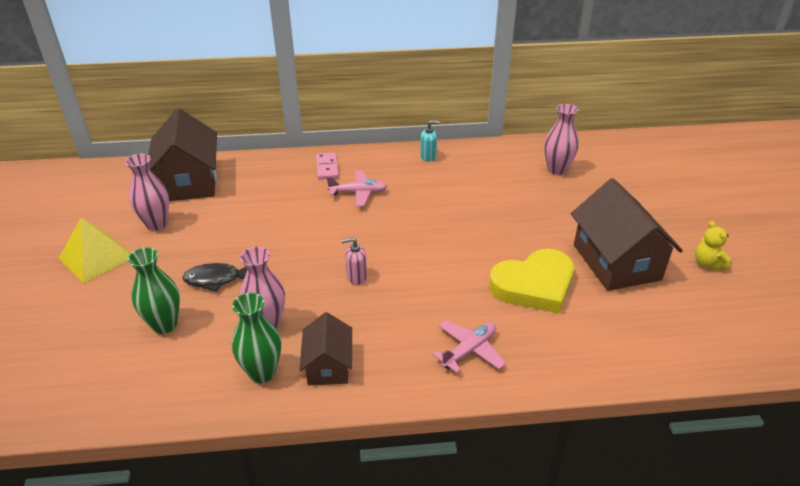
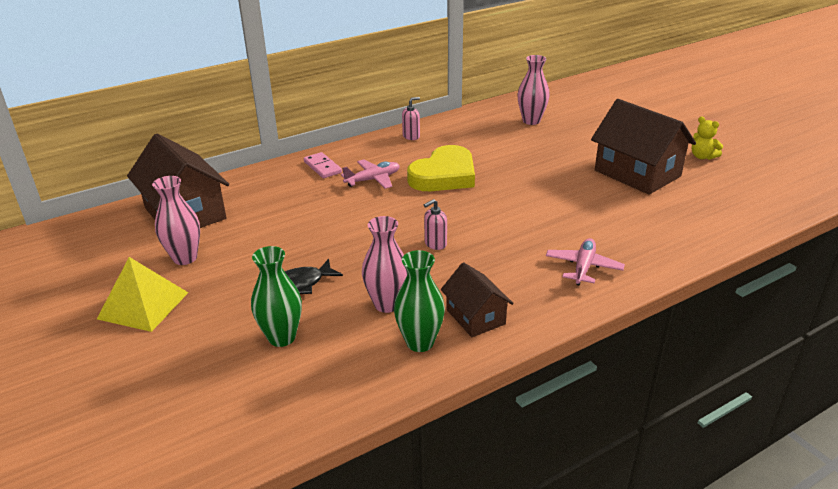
camera: 25 degrees left, 5 degrees down
(428, 156) = (411, 136): turquoise soap dispenser -> pink soap dispenser
(534, 285) = (590, 206): yellow heart -> yellow heart (444, 175)

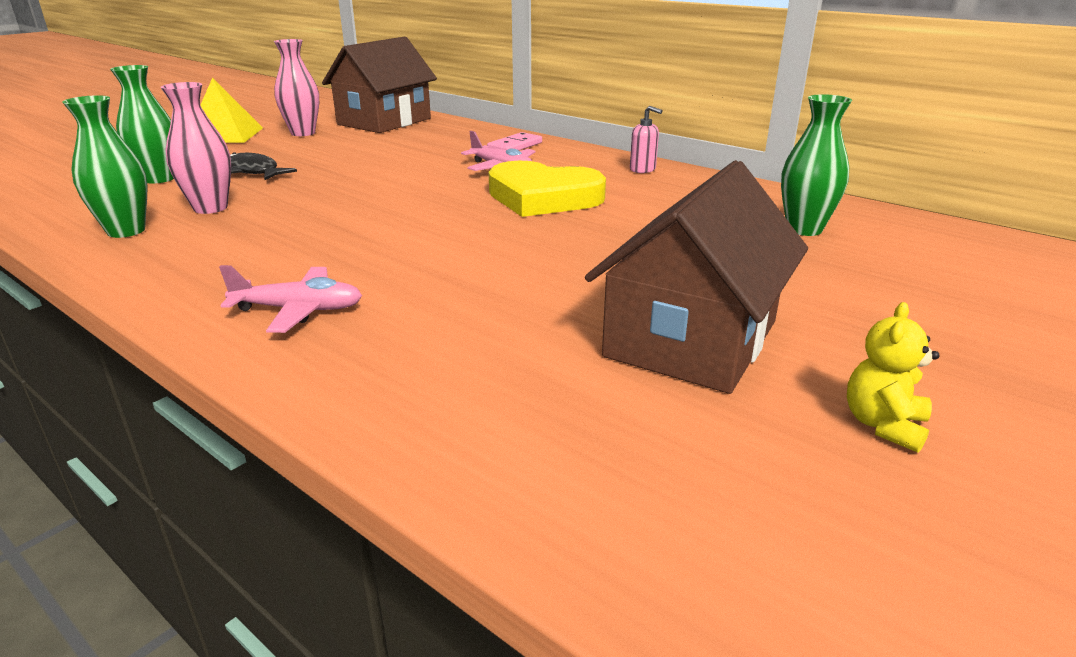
camera: 70 degrees right, 5 degrees down
(435, 244) = (351, 213): pink soap dispenser -> none
(475, 317) = (172, 252): brown house -> none
(531, 121) = (804, 229): pink vase -> green vase

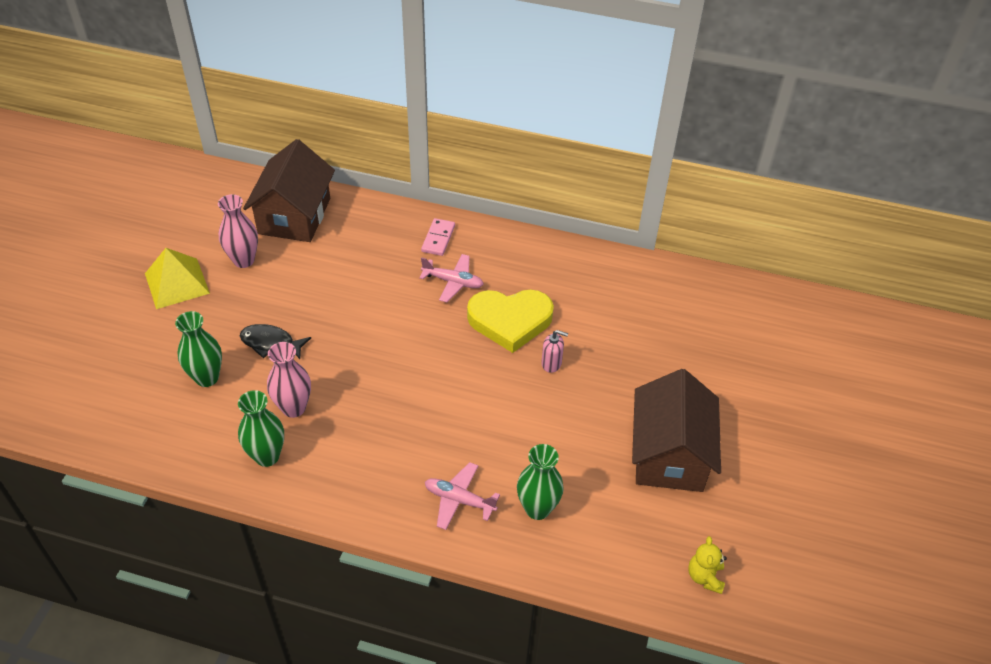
camera: 25 degrees left, 20 degrees up
(298, 310) = (459, 500): pink plane -> pink plane turned 135 degrees counterclockwise
(643, 169) = (553, 255): pink soap dispenser -> pink soap dispenser (551, 363)
(804, 229) = (685, 316): green vase -> green vase (537, 508)
(883, 425) = (768, 490): yellow teddy bear -> yellow teddy bear (705, 577)

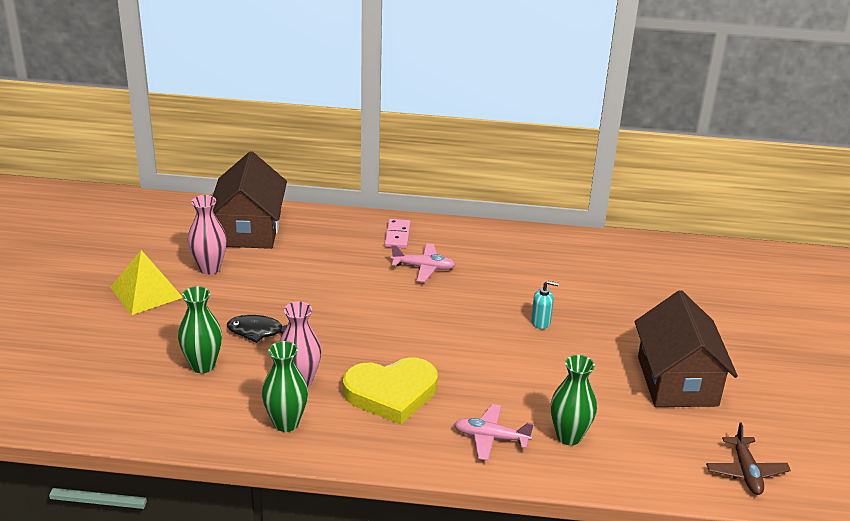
camera: 10 degrees left, 15 degrees down
(510, 321) = (489, 293): yellow heart -> yellow heart (391, 393)
(551, 363) = (541, 322): pink soap dispenser -> turquoise soap dispenser
(705, 577) = (746, 472): yellow teddy bear -> brown plane

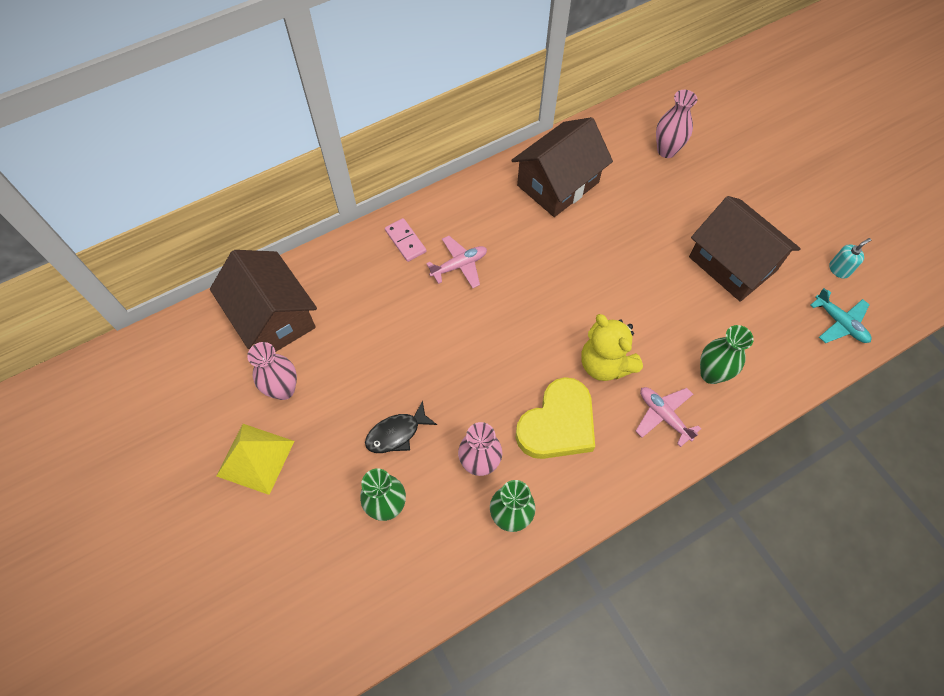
camera: 35 degrees left, 30 degrees up
(477, 381) = (605, 364): none -> yellow teddy bear
(491, 438) = (663, 416): pink plane -> pink plane turned 75 degrees clockwise
(541, 322) = (595, 267): turquoise soap dispenser -> turquoise soap dispenser (839, 269)
(567, 260) = (558, 184): none -> brown house
(697, 285) = (666, 150): none -> pink vase
(746, 472) = (839, 323): brown plane -> turquoise plane

